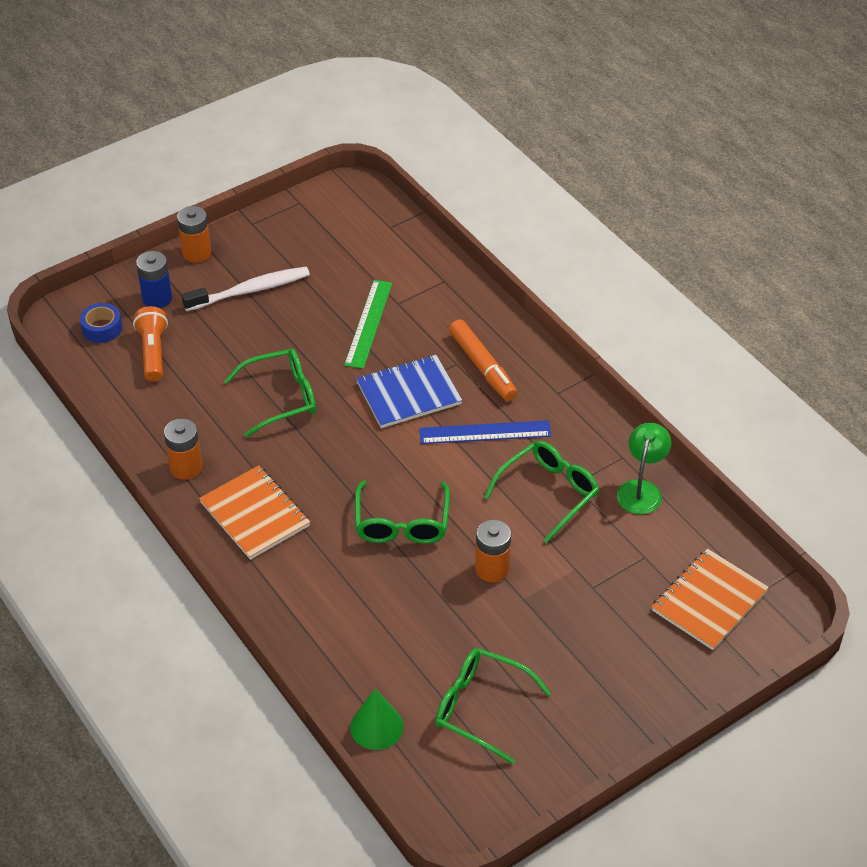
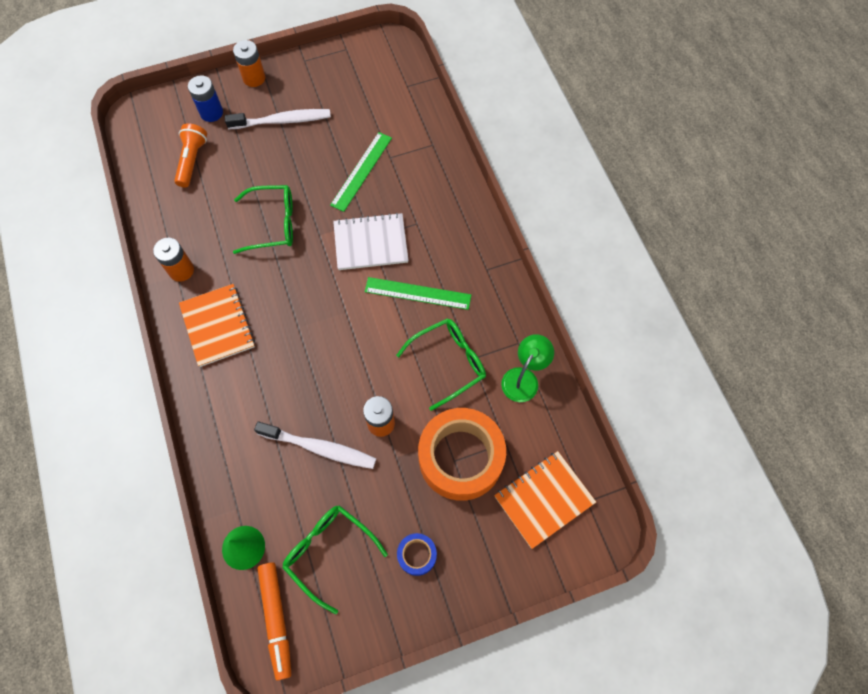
camera: 15 degrees right, 20 degrees up
(102, 328) = (162, 130): blue tape -> blue tape (417, 555)
(402, 523) = (325, 362): green glasses -> none
(409, 394) = (370, 243): blue notebook -> white notebook
(429, 609) = (320, 448): none -> white toothbrush
(482, 366) = (436, 231): orange marker -> orange marker (276, 619)
(485, 432) = (418, 293): blue ruler -> green ruler
(598, 582) = (461, 458): none -> orange tape

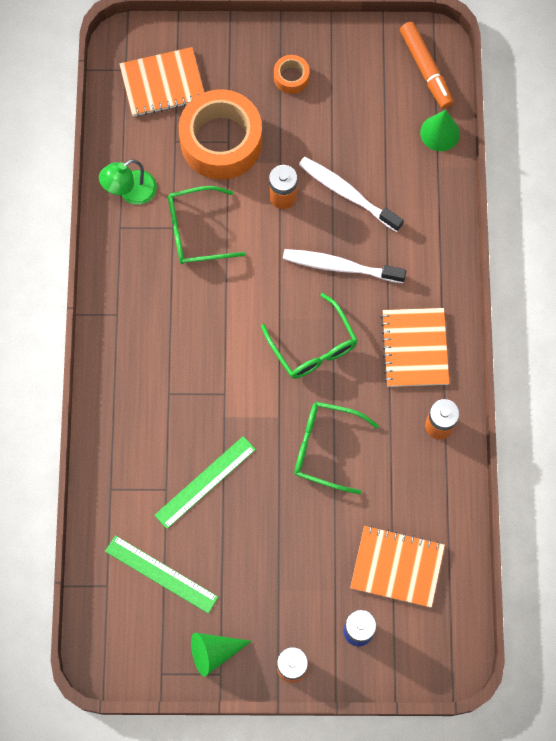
camera: 160 degrees left, 5 degrees up
(192, 160) = (397, 567): orange flashlight -> orange notebook
(276, 619) = (425, 69): orange marker -> orange marker turned 150 degrees clockwise
(282, 121) = (275, 587): white toothbrush -> white toothbrush (340, 266)
(313, 71) = (214, 652): none -> green cone
(329, 552) = (366, 104): green glasses -> green glasses (313, 346)
(370, 243) = (227, 387): white notebook -> none
(417, 555) = (291, 77): blue tape -> orange tape
(418, 293) = (198, 313): green ruler -> green ruler (161, 574)

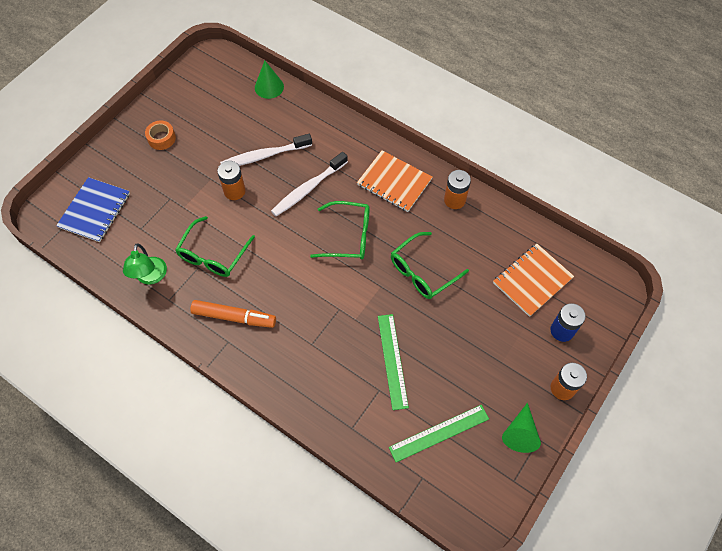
camera: 55 degrees left, 10 degrees down
(162, 83) = (94, 210): orange notebook -> blue notebook
(221, 141) = (166, 202): orange tape -> none
(425, 69) = (223, 69): orange marker -> orange marker (234, 317)

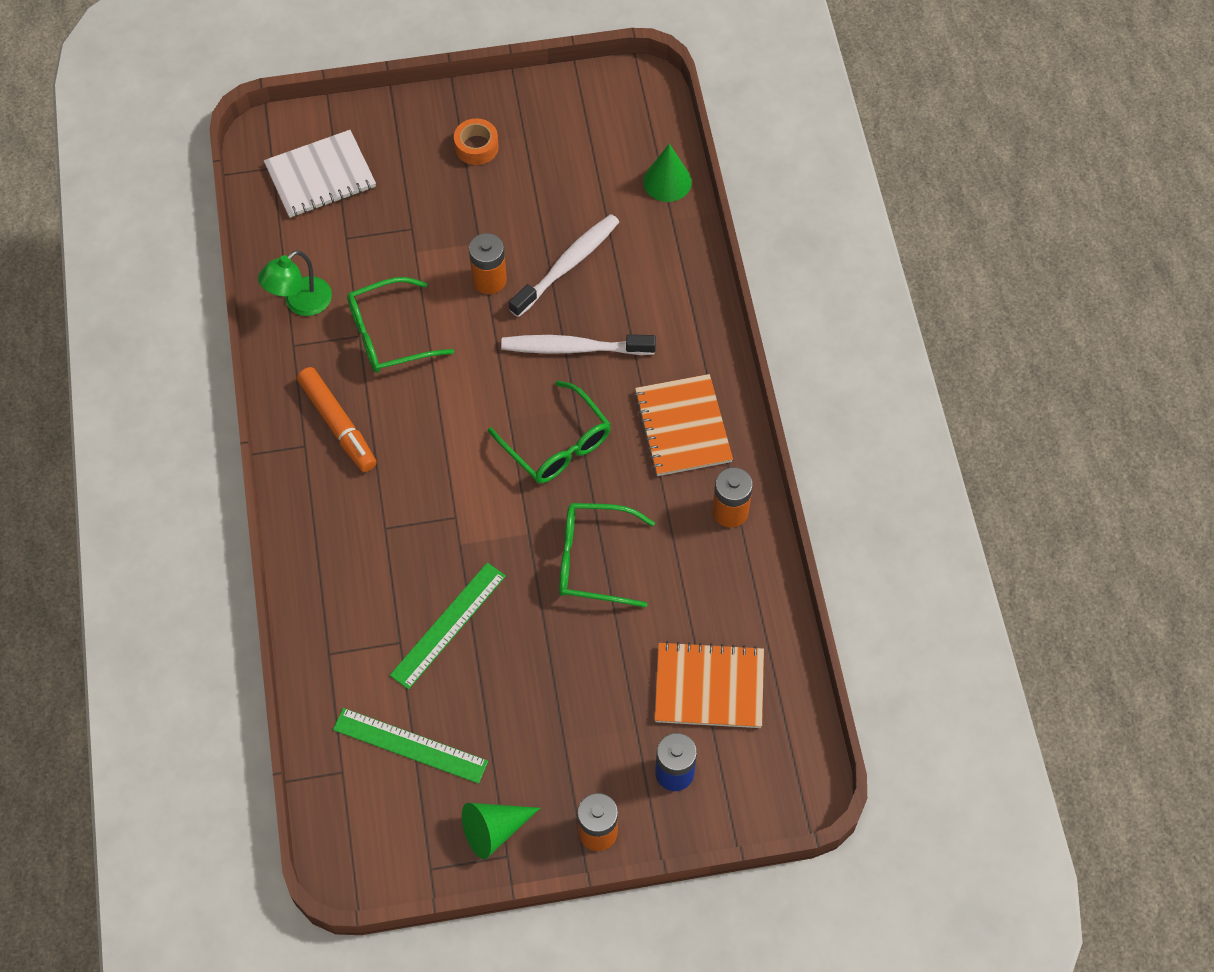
camera: 45 degrees right, 0 degrees up
(94, 210) = (320, 176): blue notebook -> white notebook
(264, 156) = (567, 265): white toothbrush -> white toothbrush turned 105 degrees clockwise

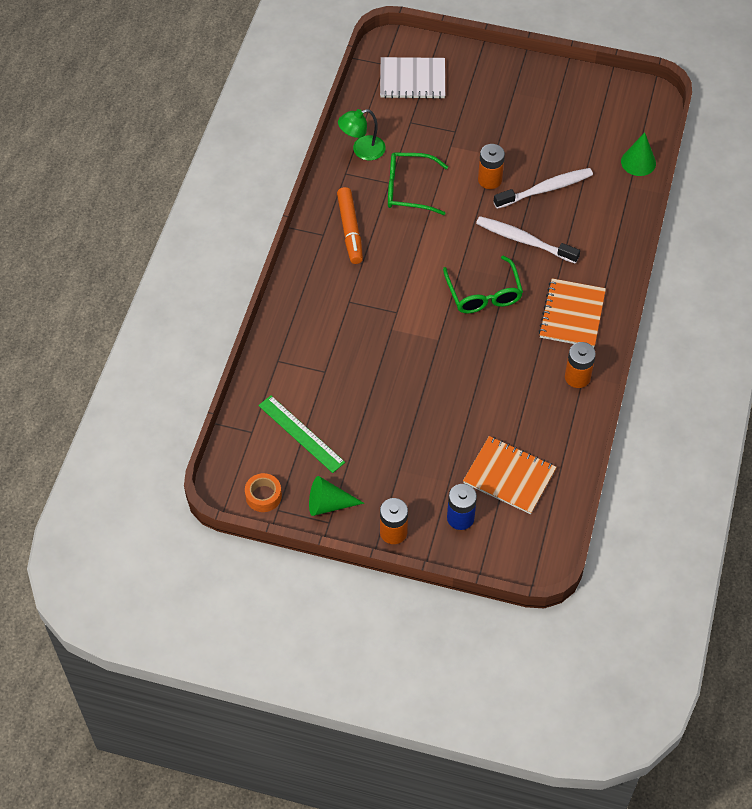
camera: 25 degrees right, 5 degrees down
(448, 625) = (360, 373): green ruler -> none
(476, 147) = (522, 97): orange tape -> orange tape (263, 496)
(593, 560) = (472, 371): green glasses -> none

